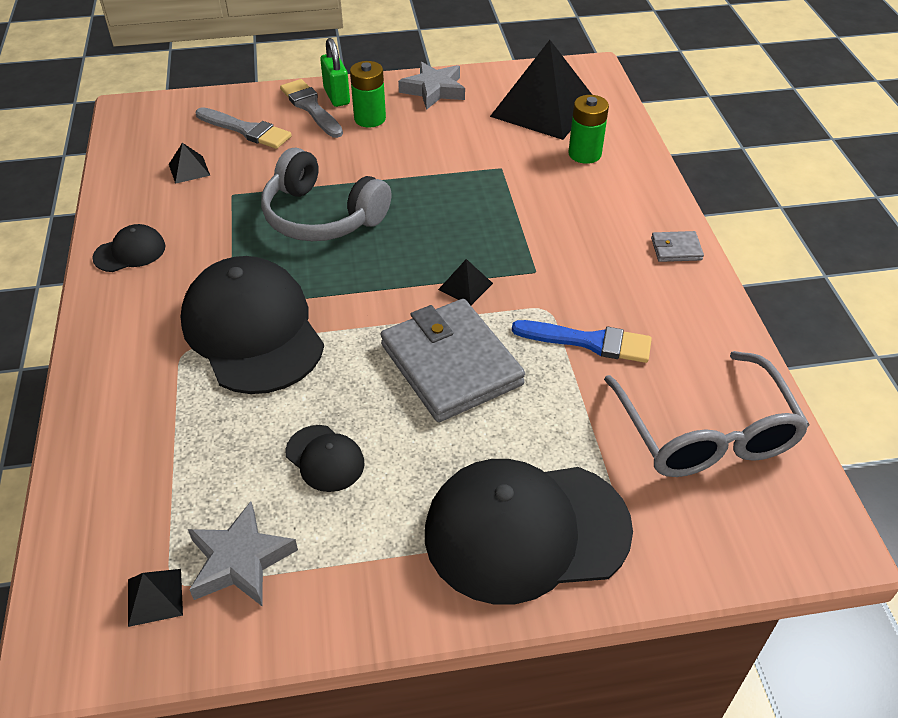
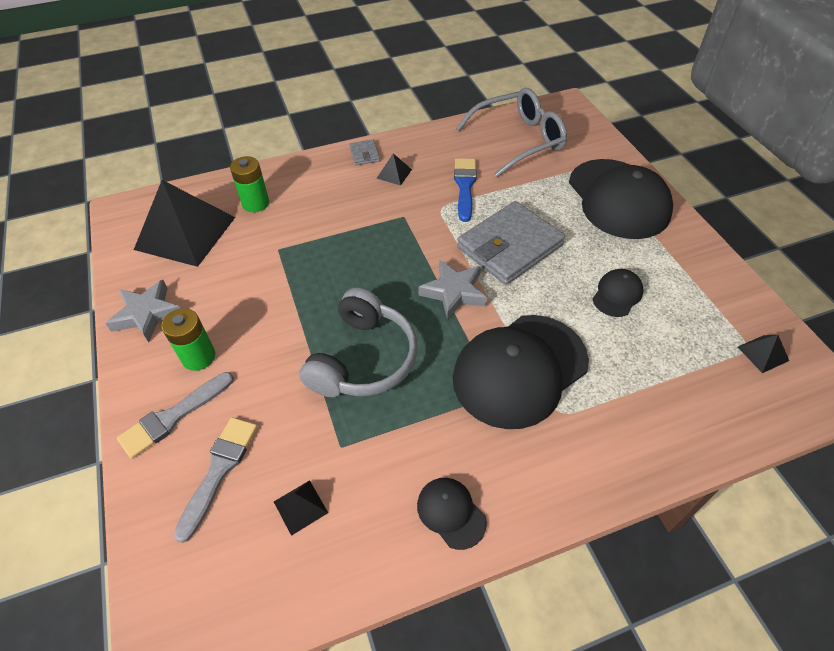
camera: 100 degrees left, 5 degrees up
(240, 560) = (712, 317): grey star -> grey star (454, 292)
(336, 96) = (152, 397): green padlock -> none
(465, 286) = (429, 250): black pyramid -> black pyramid (394, 173)

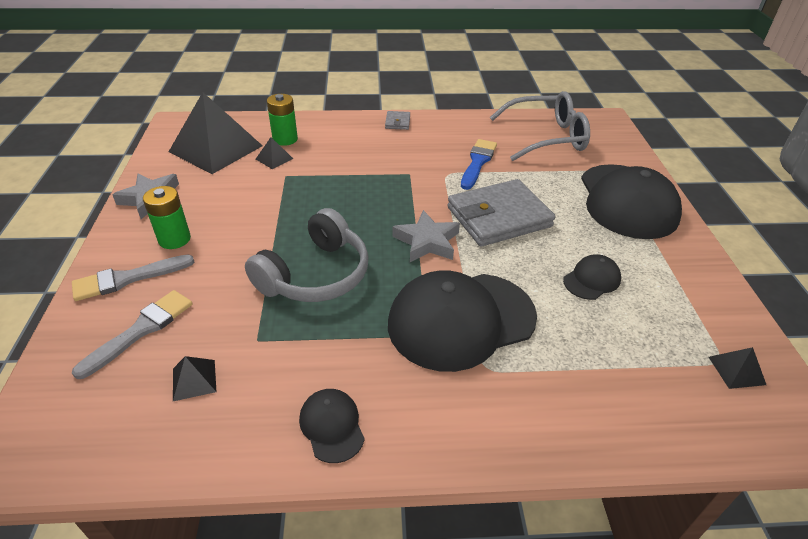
camera: 15 degrees right, 10 degrees down
(394, 173) = (417, 141): black pyramid -> black pyramid (274, 158)

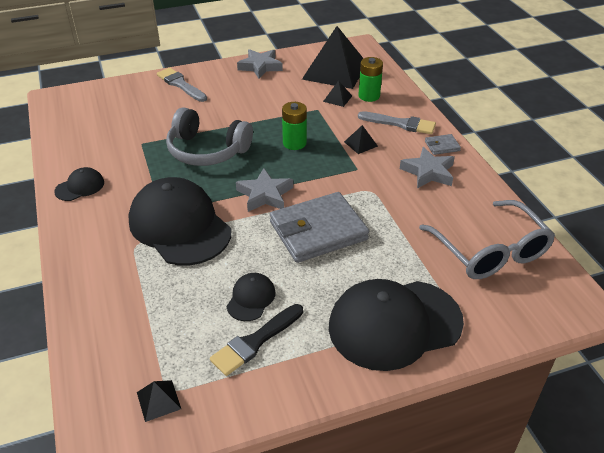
camera: 75 degrees right, 0 degrees up
(141, 330) = (140, 102): grey brush -> grey brush (400, 124)
(174, 239) = (222, 88): green battery -> green battery (294, 143)
(194, 380) = (107, 131): black pyramid -> black pyramid (360, 144)
(433, 138) = (428, 172): none -> grey star
(478, 162) = (403, 207): blue brush -> none
(499, 217) = (318, 231): grey wallet -> grey wallet turned 75 degrees counterclockwise
(591, 280) = (251, 298): black cap -> black cap turned 105 degrees counterclockwise
(651, 286) = (255, 341): none -> black brush

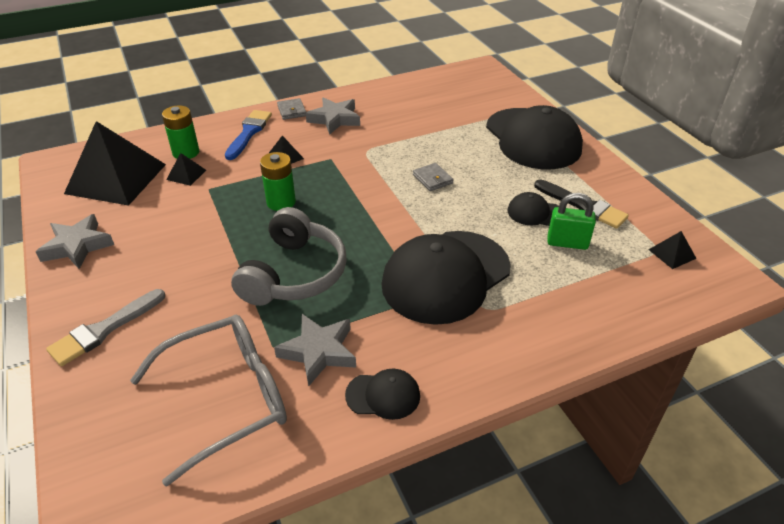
camera: 95 degrees left, 0 degrees up
(80, 187) = (383, 395): black cap -> black cap turned 135 degrees clockwise
(199, 314) = (567, 243): none -> green padlock
(265, 195) = (380, 217): grey star -> grey star (318, 352)
(318, 231) = (432, 179): grey wallet -> grey wallet, size x0.42
(400, 124) = (249, 133): grey brush -> blue brush
(490, 251) = (438, 96): grey glasses -> grey glasses (227, 398)

